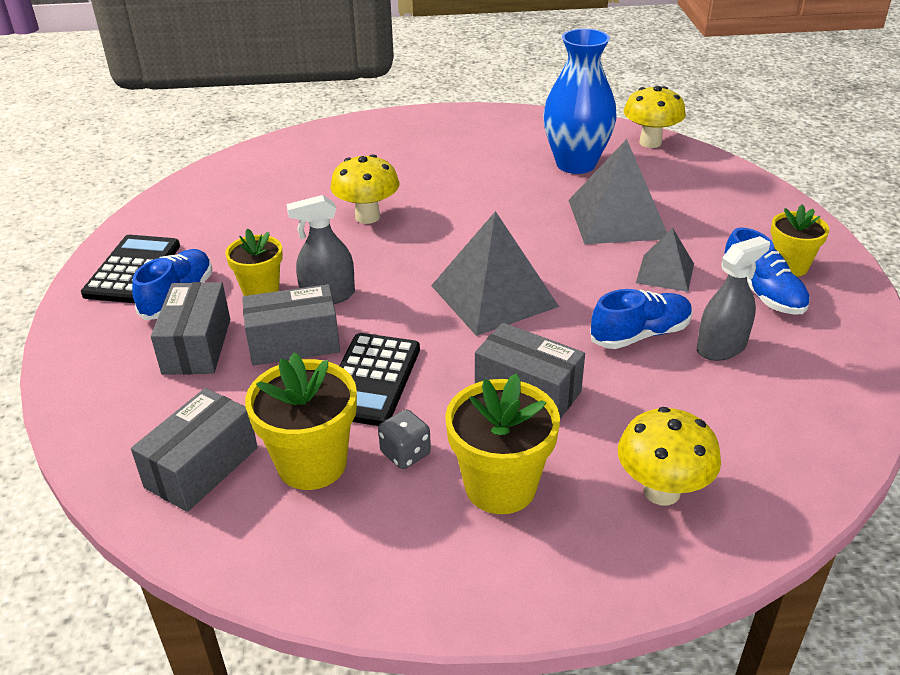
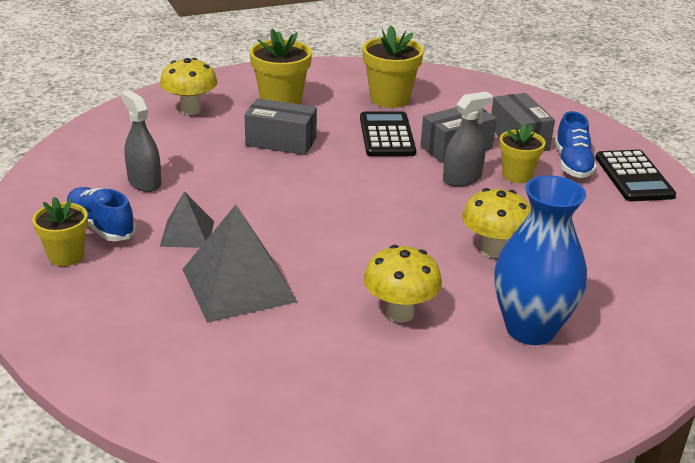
camera: 160 degrees right, 5 degrees down
(201, 467) = (447, 91): grey box -> none
(405, 453) = (341, 108): grey dice -> none
(494, 296) = (331, 195): grey pyramid -> none
(575, 164) = (303, 360): blue vase -> blue vase (530, 329)
(640, 334) = (207, 183): blue shoe -> none
(650, 142) = (207, 422): yellow mushroom -> yellow mushroom (399, 313)
(721, 347) = (144, 182): grey spray bottle -> grey spray bottle turned 105 degrees clockwise

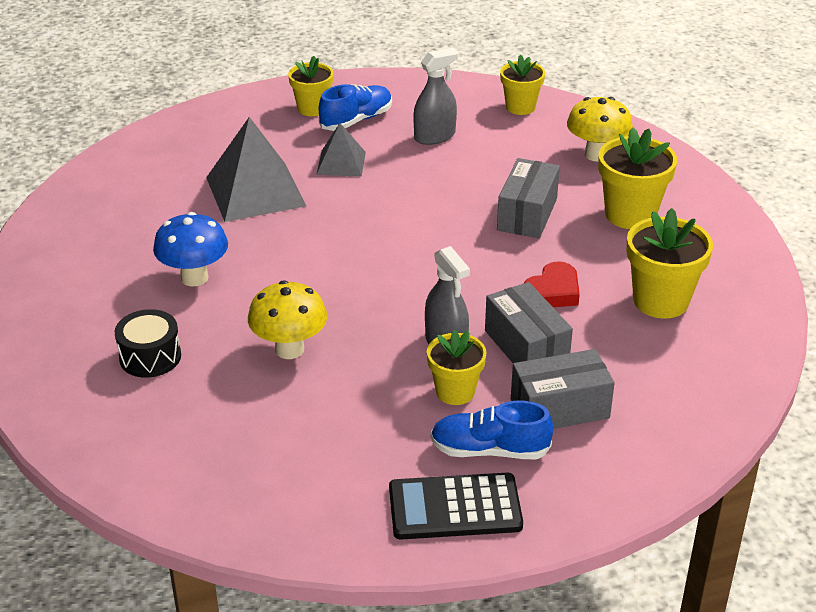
camera: 95 degrees right, 5 degrees up
(99, 139) = (520, 107): none -> yellow flower pot
(387, 135) = (553, 292): black calculator -> red heart
(399, 313) = (194, 278): yellow mushroom -> blue mushroom
(530, 329) = (150, 357): blue vase -> black drum

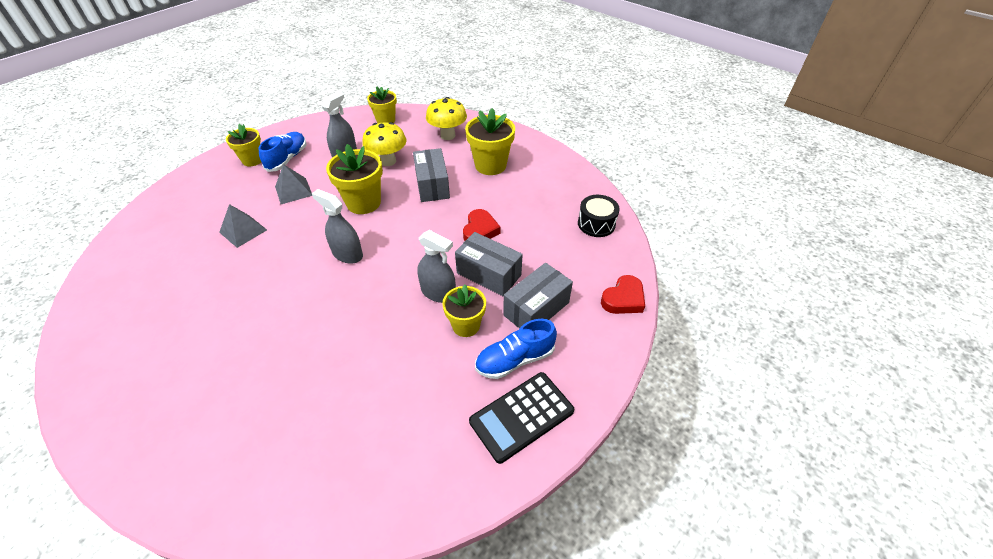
camera: 30 degrees left, 10 degrees up
(150, 357) = (227, 396): black drum -> black drum (596, 224)
(194, 278) = (230, 314): blue mushroom -> none
(255, 191) = (243, 231): grey pyramid -> grey pyramid, size x0.56
(289, 349) = (334, 342): yellow mushroom -> yellow mushroom (388, 161)
(362, 260) = (347, 254): none -> grey spray bottle
(660, 301) = (543, 213): yellow flower pot -> yellow flower pot (363, 203)
(690, 443) = (623, 299): none -> red heart

